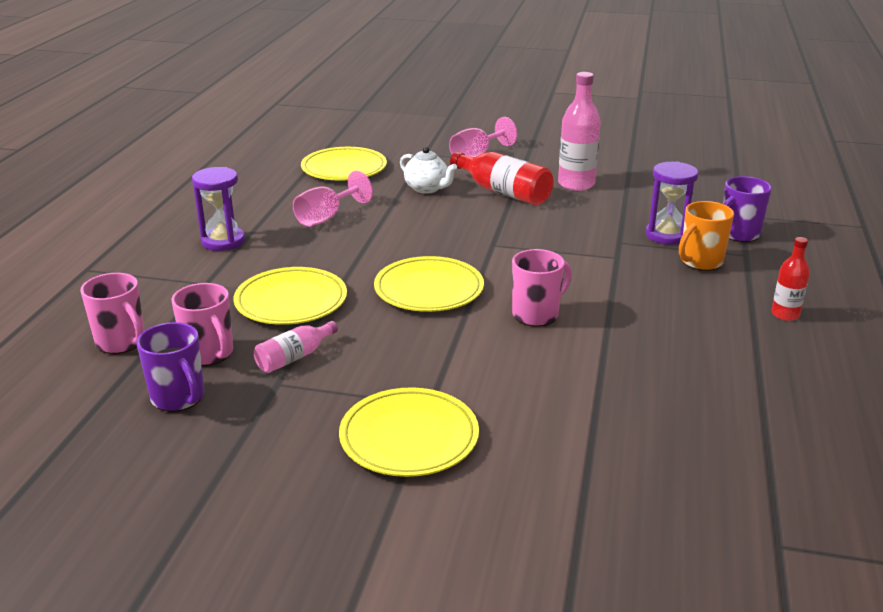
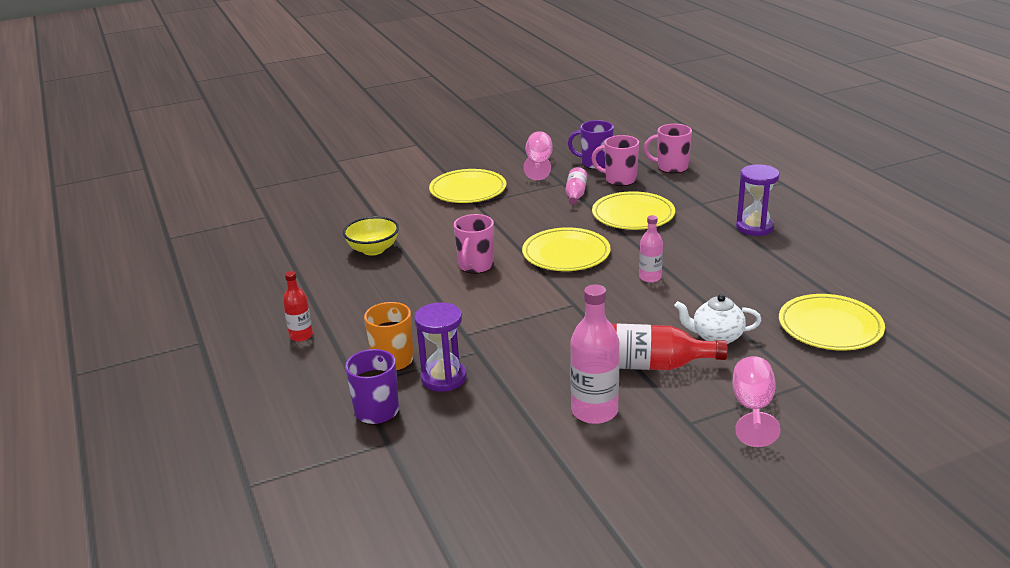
camera: 145 degrees right, 0 degrees up
(326, 217) = (732, 273): pink goblet -> pink goblet (539, 164)
(395, 239) = (650, 277): none -> pink bottle
(638, 388) = (373, 250): none -> yellow bowl

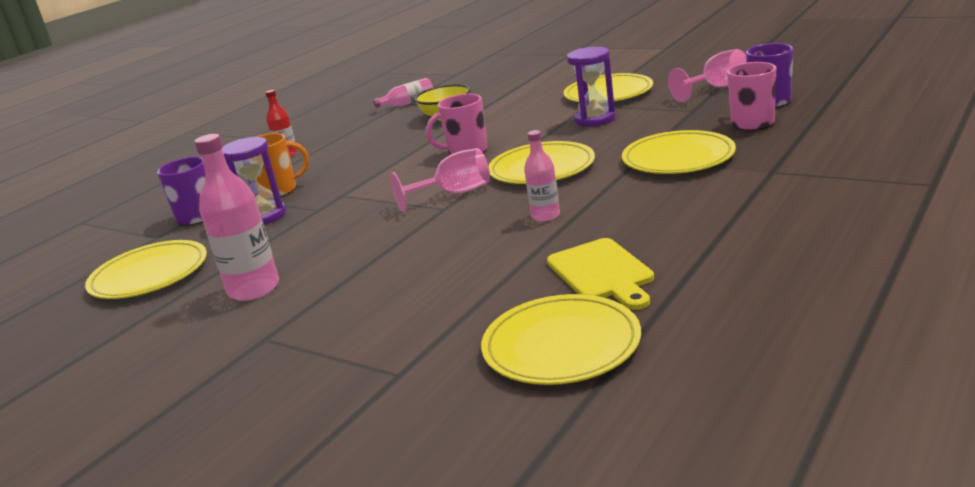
camera: 60 degrees right, 5 degrees down
(478, 459) = (149, 275): none -> yellow plate
(575, 194) = (679, 123): pink bottle -> pink bottle (408, 103)
(646, 365) = (358, 280): red bottle -> none
(671, 167) = (837, 127): pink mug -> none
(716, 337) = (454, 291): white teapot -> none
(752, 408) = (317, 362): pink goblet -> pink goblet (454, 193)
(754, 227) = (763, 216): purple hourglass -> purple hourglass (595, 119)
(759, 288) = (602, 273): none -> yellow cutting board

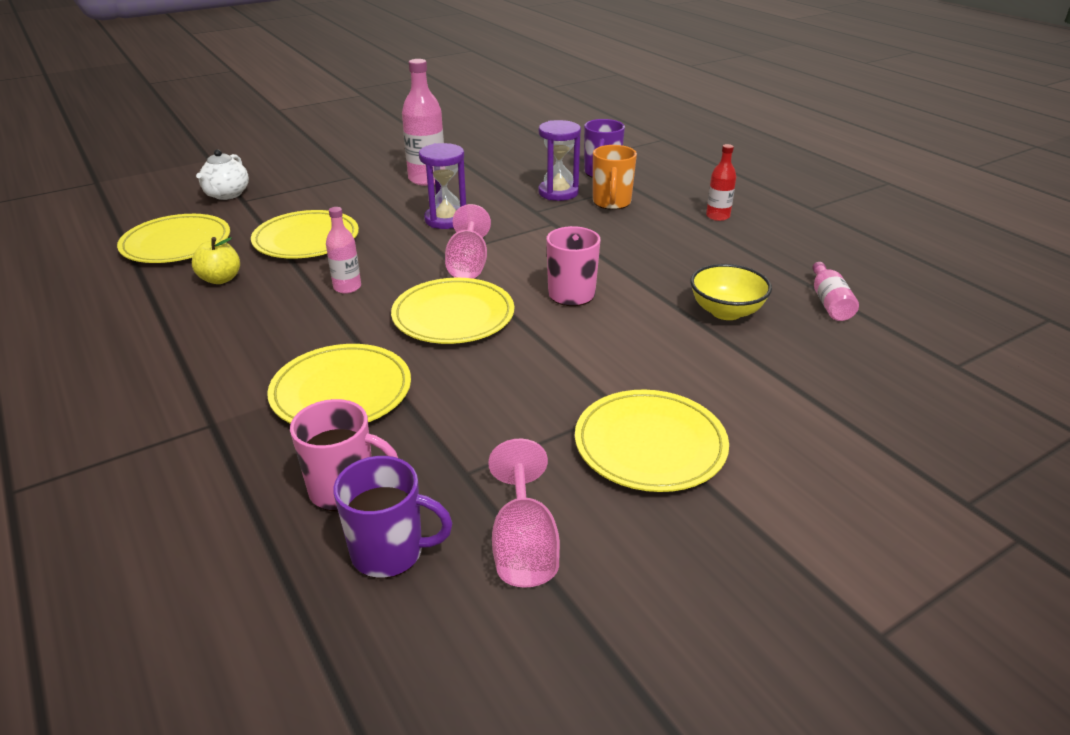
camera: 110 degrees right, 10 degrees up
(149, 275) = (512, 155): yellow plate -> yellow plate (306, 239)
(387, 400) = (226, 195): none -> white teapot
(595, 119) = (551, 393): purple hourglass -> purple hourglass (446, 220)
(602, 273) = (220, 279): yellow cutting board -> yellow apple

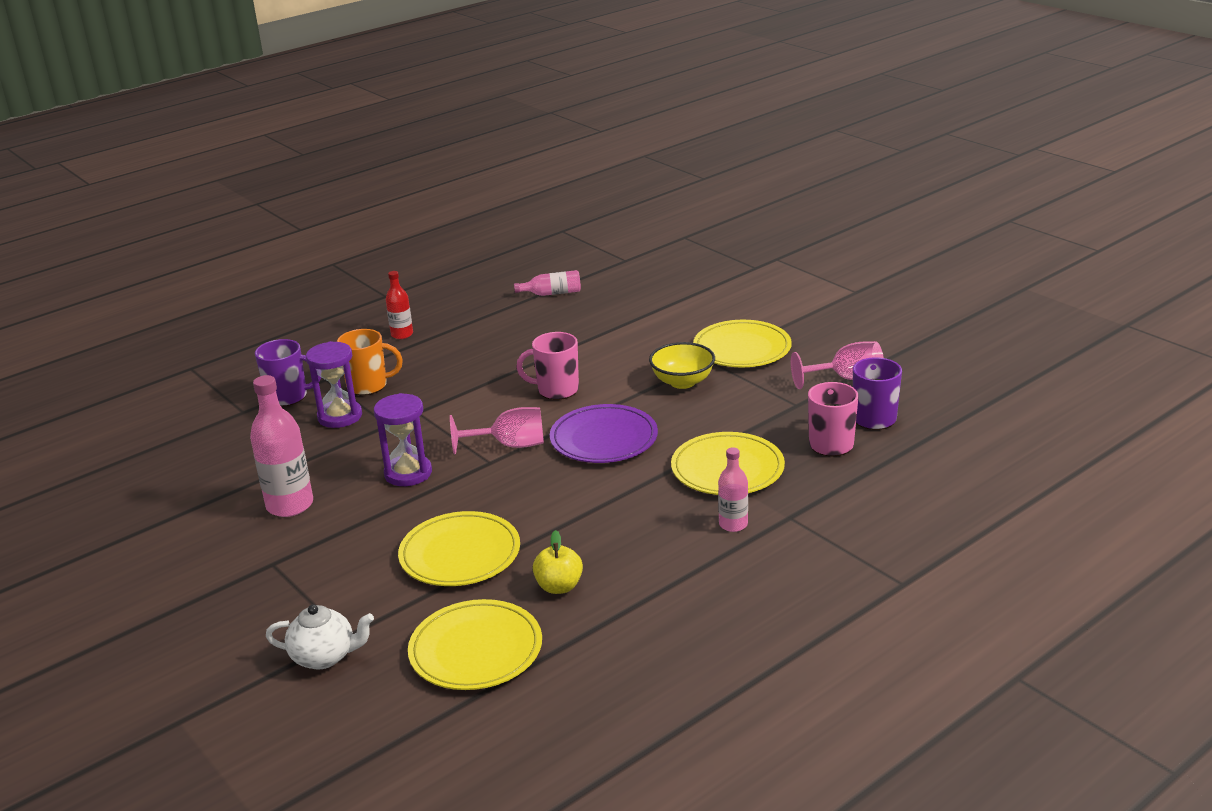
camera: 95 degrees left, 5 degrees down
(347, 287) = (563, 503): pink bottle -> pink bottle (733, 524)
(453, 316) = (604, 439): yellow plate -> purple plate
(726, 312) = (573, 328): yellow bowl -> yellow bowl (682, 382)

